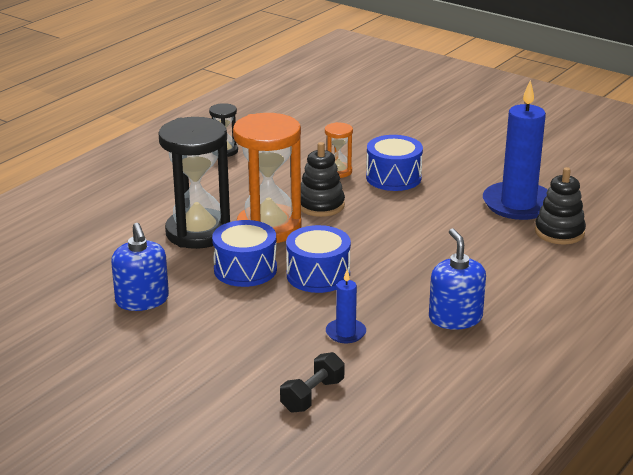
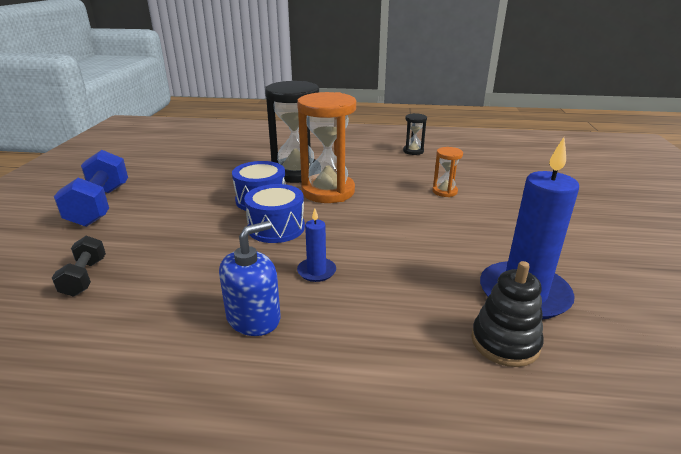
camera: 60 degrees right, 0 degrees up
(139, 375) = (100, 205): none -> blue dumbbell
(142, 300) = (195, 181): blue soap dispenser -> none
(312, 395) = (85, 277): black dumbbell -> black dumbbell turned 75 degrees clockwise
(321, 205) = (384, 199): black stacking toy -> none
(345, 333) = (192, 265): blue candle -> blue candle (316, 271)
(393, 177) = (470, 215): blue drum -> none

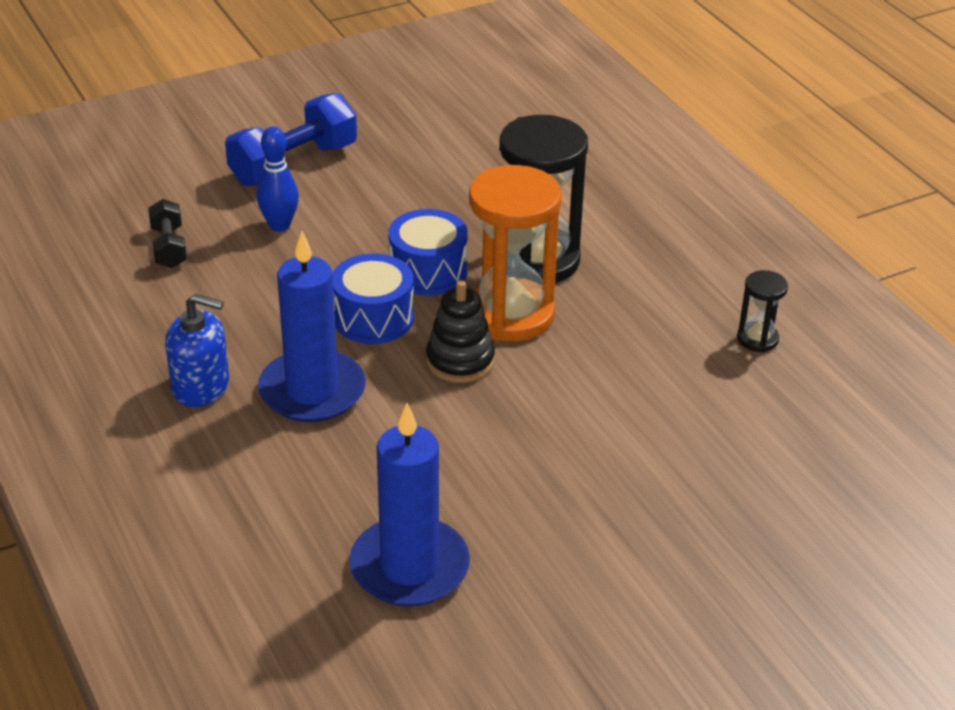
camera: 55 degrees right, 10 degrees up
(85, 277) = (169, 247): black dumbbell -> black dumbbell turned 60 degrees counterclockwise
(144, 228) = (279, 225): none -> blue bowling pin
(316, 271) = (312, 391): blue candle -> blue candle, size x2.11
(444, 191) = (629, 423): orange hourglass -> none
(505, 342) = (303, 571): black stacking toy -> black stacking toy (460, 361)

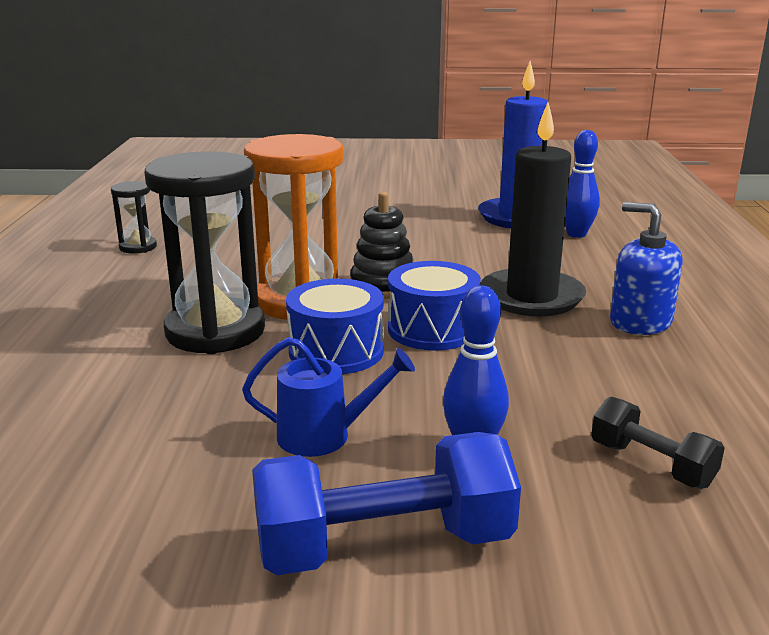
camera: 150 degrees left, 15 degrees down
(169, 247) = (651, 464): black dumbbell -> black dumbbell turned 60 degrees counterclockwise
(312, 391) = (531, 297): blue candle -> black candle
(315, 544) = (576, 234): none -> blue bowling pin
(373, 207) = (325, 436): none -> blue watering can

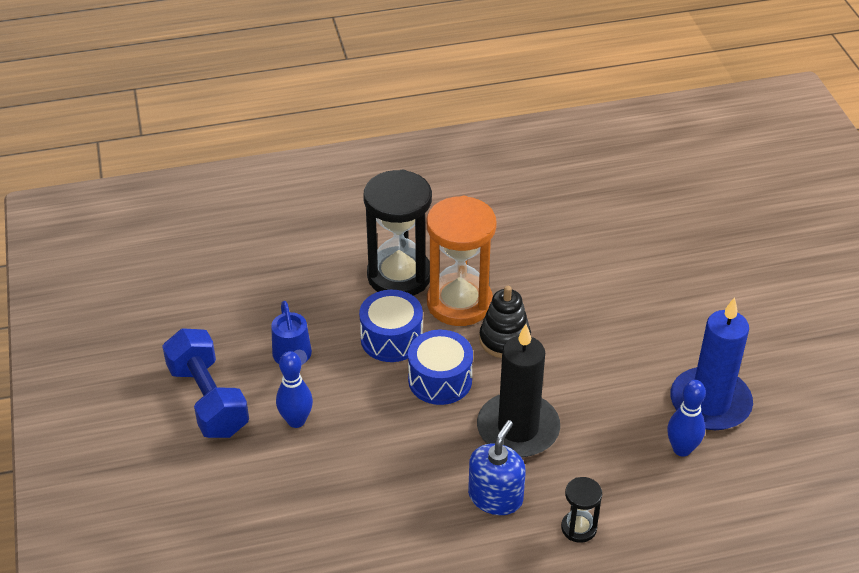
camera: 75 degrees right, 20 degrees up
(138, 247) = (521, 189): black hourglass -> black hourglass (579, 528)
(651, 464) = (300, 500): black dumbbell -> none

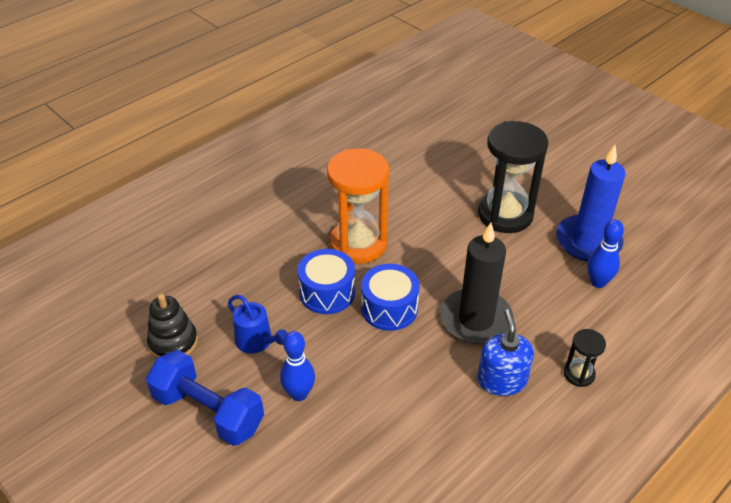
camera: 30 degrees left, 0 degrees up
(399, 275) = (296, 242): black hourglass -> black hourglass (505, 214)
(504, 340) = (413, 257): black stacking toy -> black stacking toy (173, 342)

